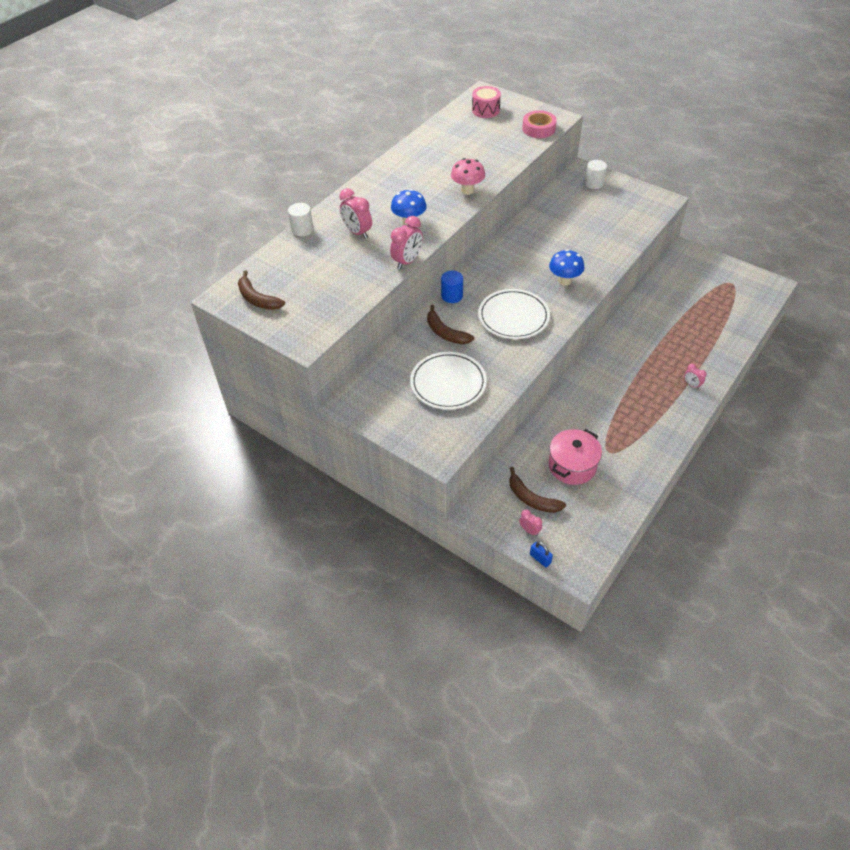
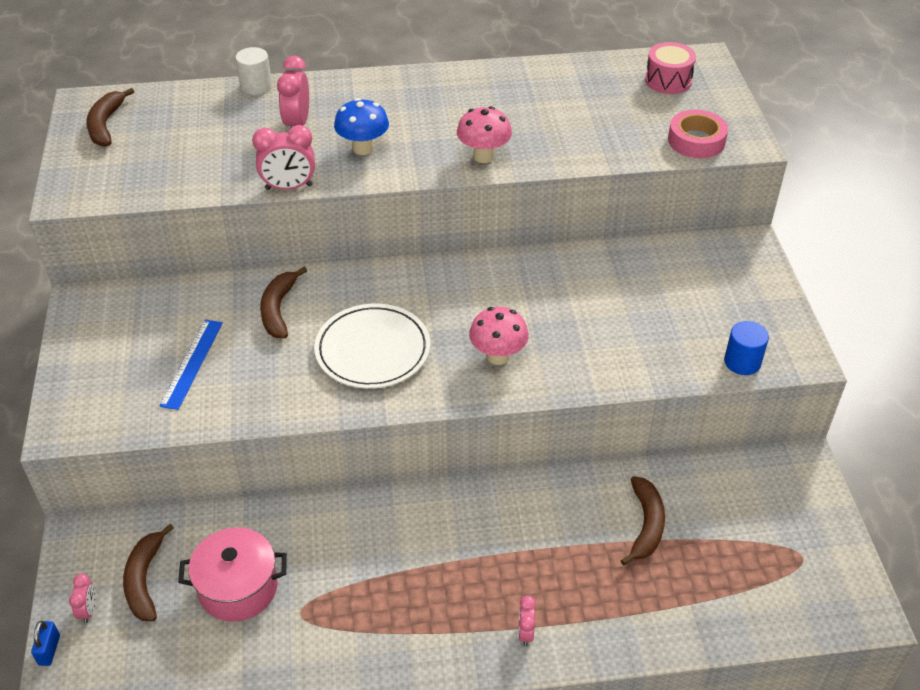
camera: 45 degrees right, 5 degrees down
(448, 383) = (192, 363): white plate -> blue ruler
(452, 296) = (350, 276): blue cylinder -> blue cylinder (742, 362)
(564, 280) = (498, 356): blue mushroom -> pink mushroom
(594, 183) = (736, 270): white cylinder -> none
(671, 314) = (646, 525): none -> brown banana

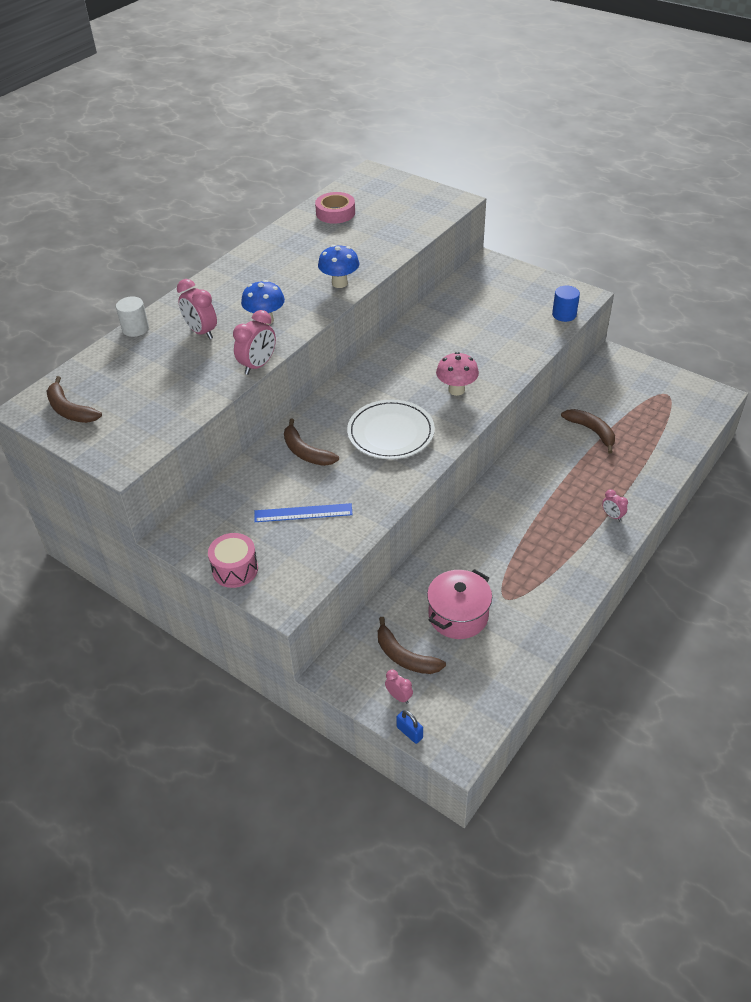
camera: 45 degrees left, 0 degrees up
(192, 363) = (303, 513): blue ruler -> blue ruler turned 60 degrees counterclockwise
(483, 156) = (339, 283): pink mushroom -> blue mushroom
(668, 81) = (371, 192): pink drum -> pink drum (235, 569)
(696, 141) = (432, 213): pink tape -> pink tape (335, 213)

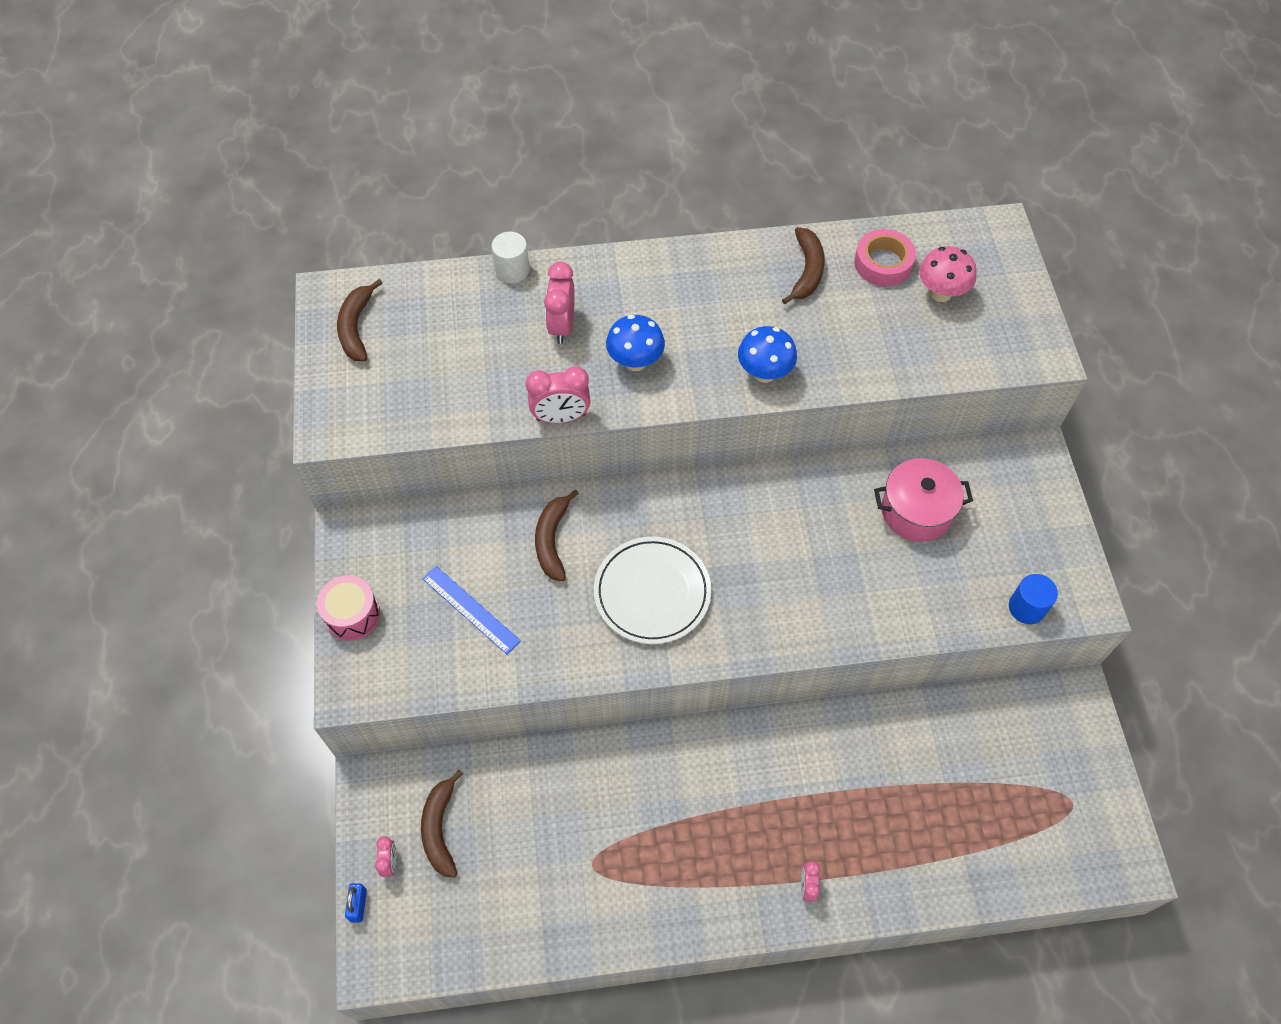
camera: 45 degrees right, 15 degrees up
(456, 390) = (779, 600): pink mushroom -> pink mushroom (940, 293)
(458, 615) = (530, 837): pink pot -> pink pot (916, 511)
(592, 431) = (921, 767): brown banana -> brown banana (807, 271)

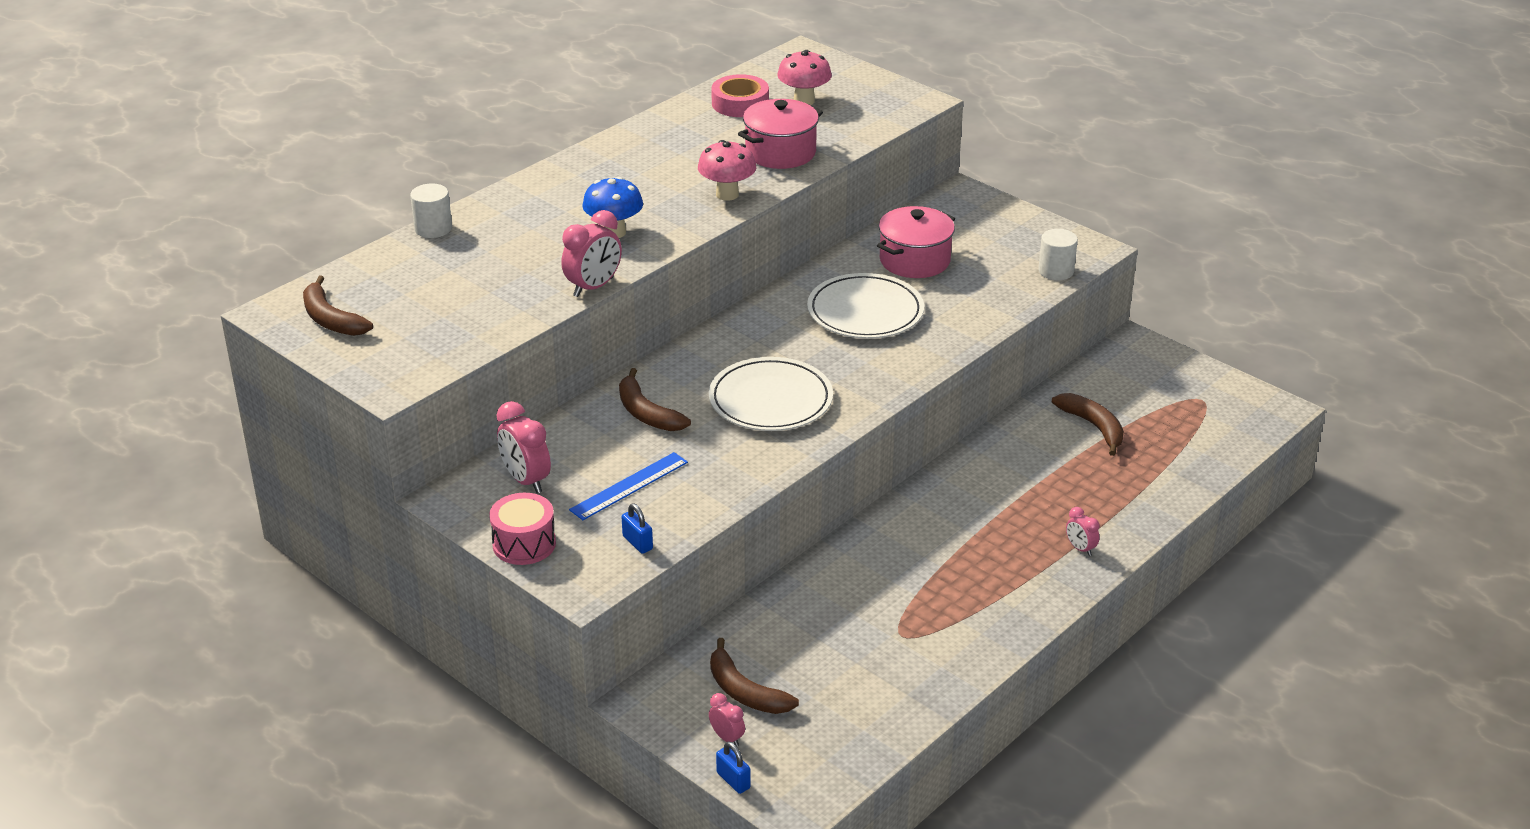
camera: 40 degrees left, 25 degrees down
(423, 673) = (637, 543): none -> blue padlock
(471, 609) = (629, 486): blue ruler -> blue ruler turned 45 degrees counterclockwise
(562, 326) = (523, 240): pink clock -> pink clock (526, 480)
(764, 373) = (727, 194): blue mushroom -> pink mushroom
(807, 271) = (686, 130): brown banana -> brown banana (1094, 427)
(818, 544) = (865, 312): none -> white plate
(857, 348) = (780, 152): none -> pink pot
(1026, 607) = (1056, 271): blue cylinder -> white cylinder

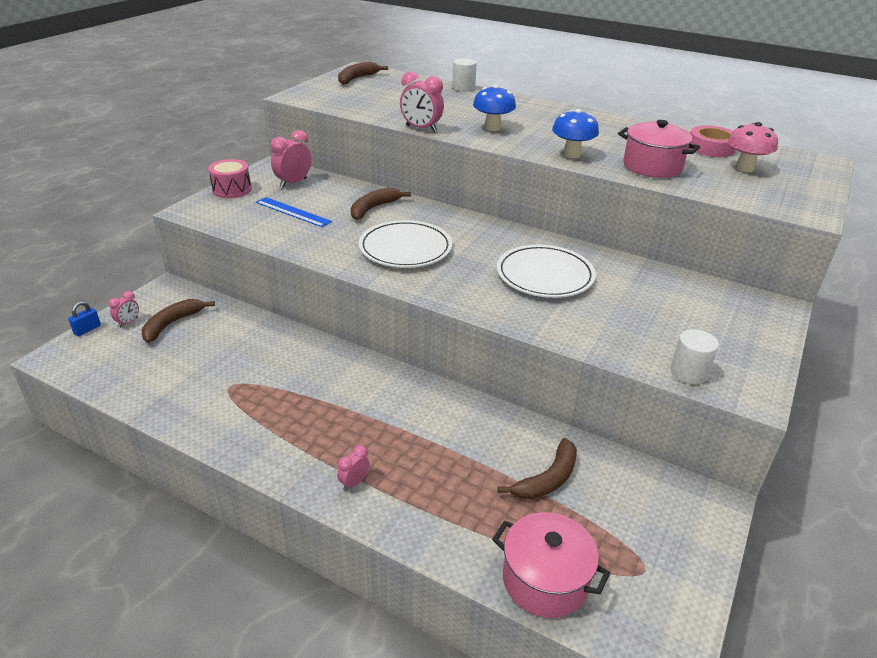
camera: 75 degrees right, 0 degrees up
(637, 543) = (233, 221): blue padlock -> none
(727, 194) = (572, 154): pink mushroom -> blue mushroom
(914, 260) = (640, 291): pink pot -> pink pot (545, 580)

